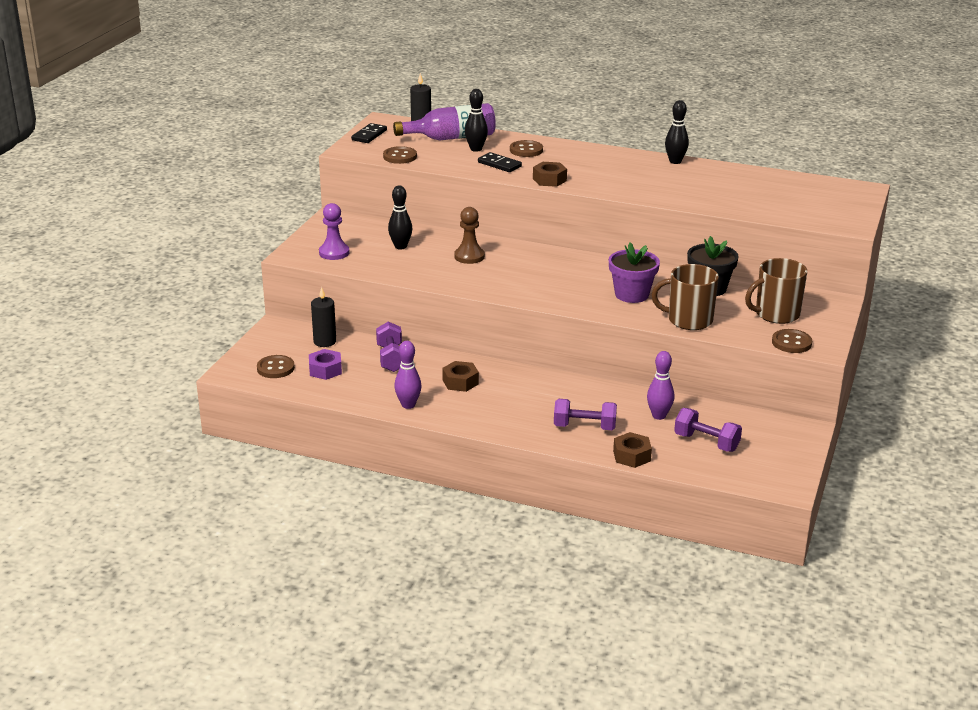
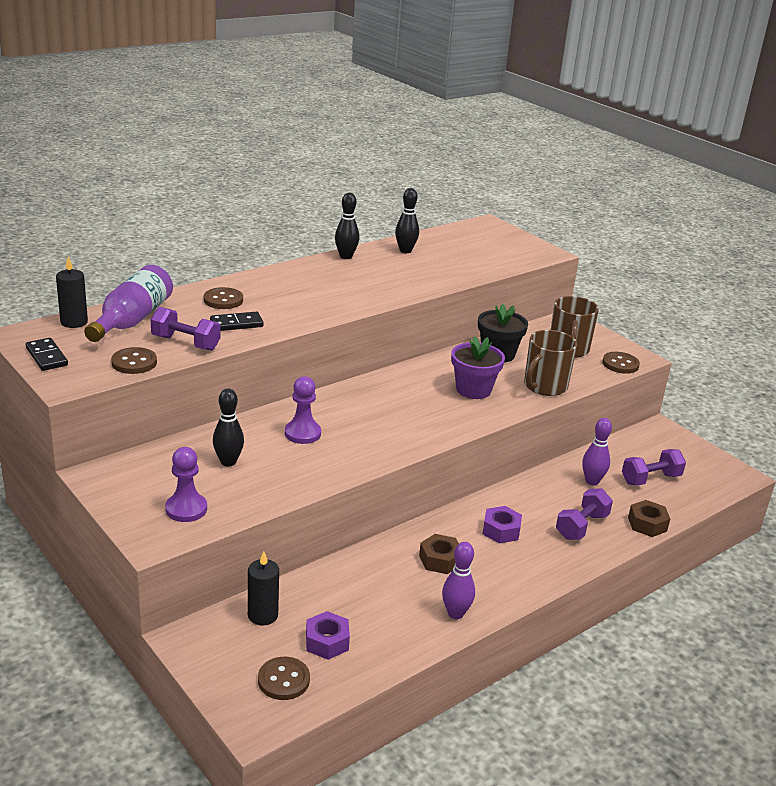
camera: 60 degrees left, 0 degrees up
(391, 358) = (349, 584): purple dumbbell -> purple dumbbell (186, 343)
(469, 256) = (302, 433): brown pawn -> purple pawn
(476, 149) = (181, 320): black bowling pin -> black bowling pin (405, 251)
(529, 395) = (501, 530): none -> purple nut
(549, 180) = (307, 317): brown nut -> none

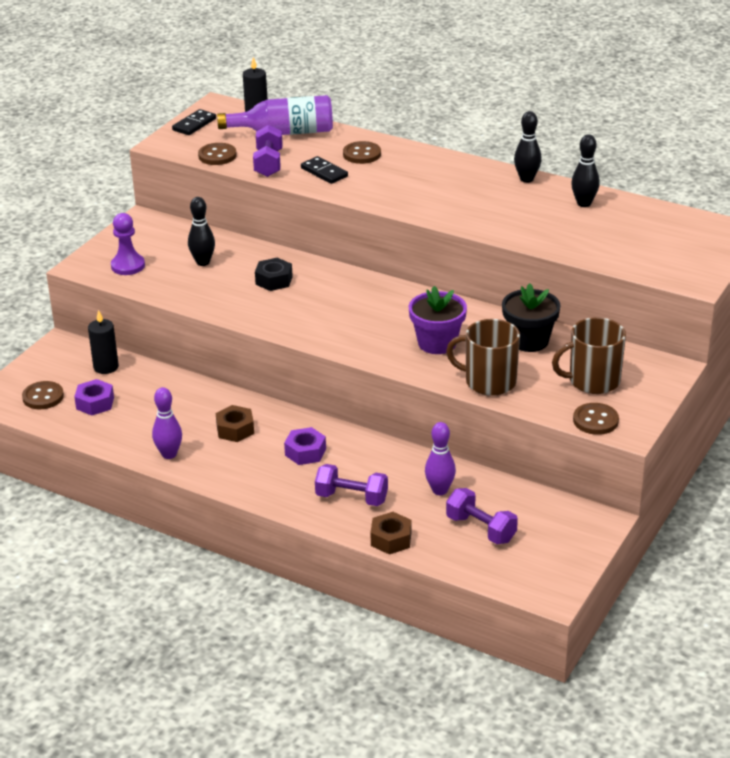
camera: 70 degrees right, 5 degrees up
(302, 433) = (274, 280): purple pawn -> black nut

